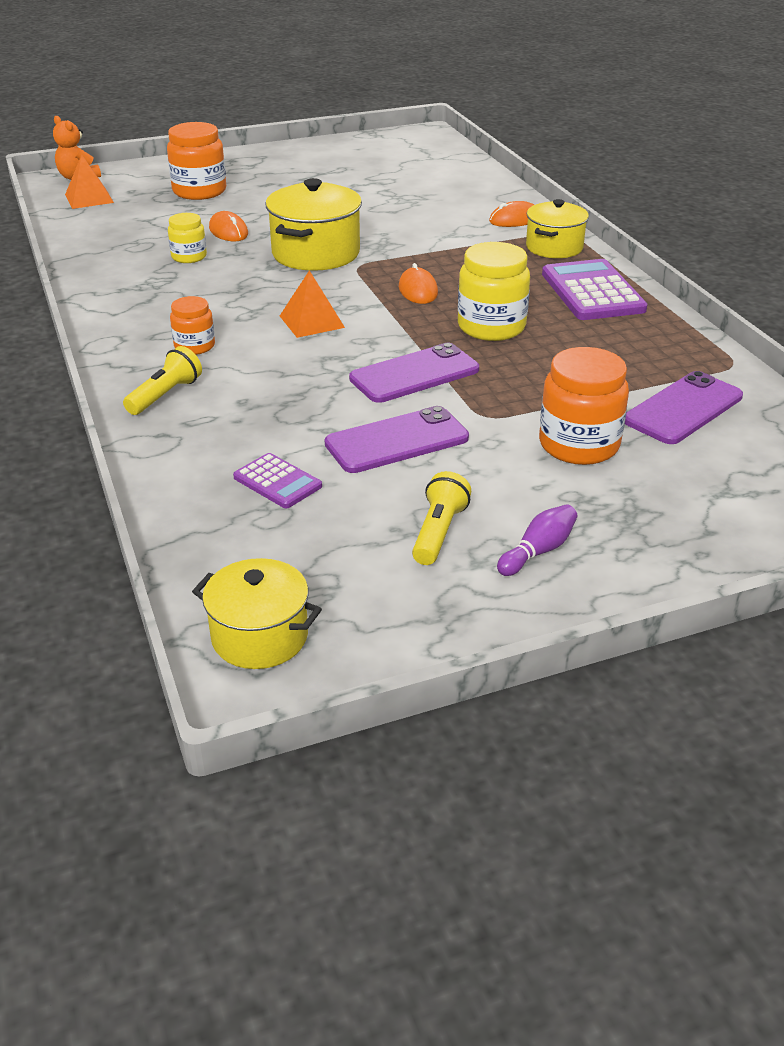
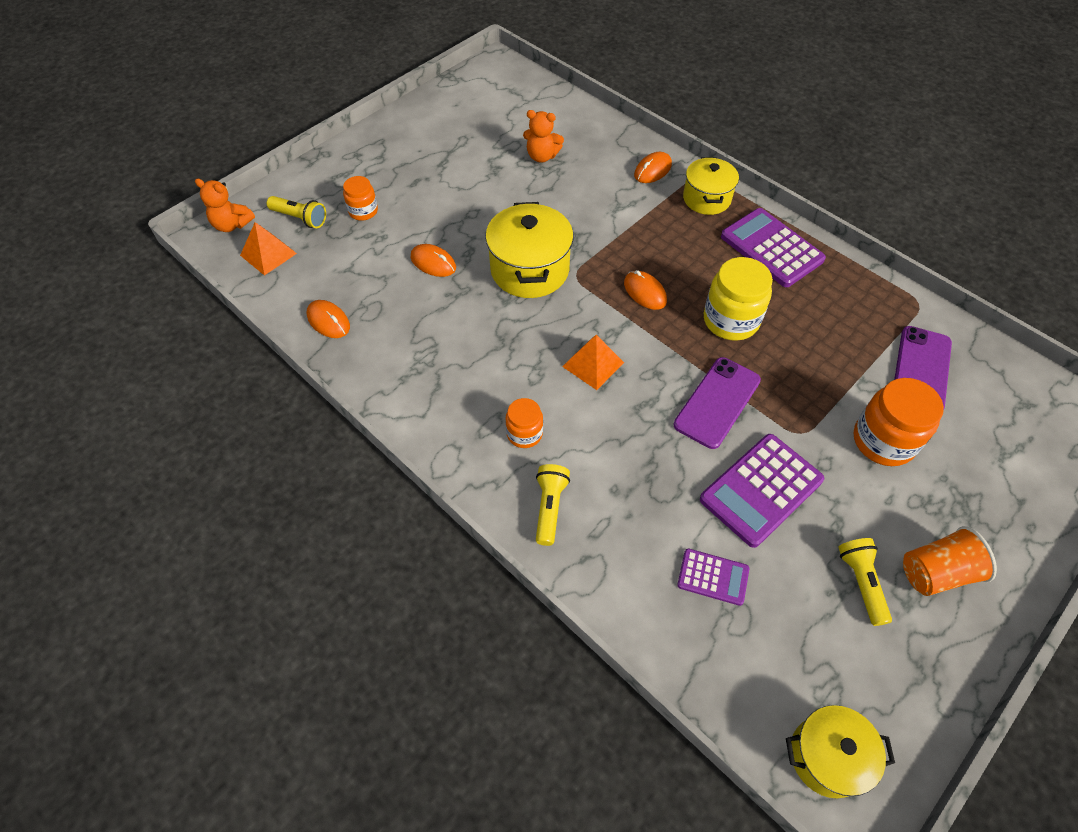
camera: 25 degrees left, 20 degrees up
(95, 244) = (328, 321): none -> orange mouse
(139, 185) = (300, 218): none -> yellow flashlight
(189, 257) = (426, 311): yellow jar -> none
(199, 191) = (363, 211): orange jar -> orange jar, size x0.58
(396, 441) = (761, 490): purple phone -> purple calculator
(407, 191) = (542, 156): none -> orange teddy bear
(538, 551) = (936, 572): purple bowling pin -> orange cup

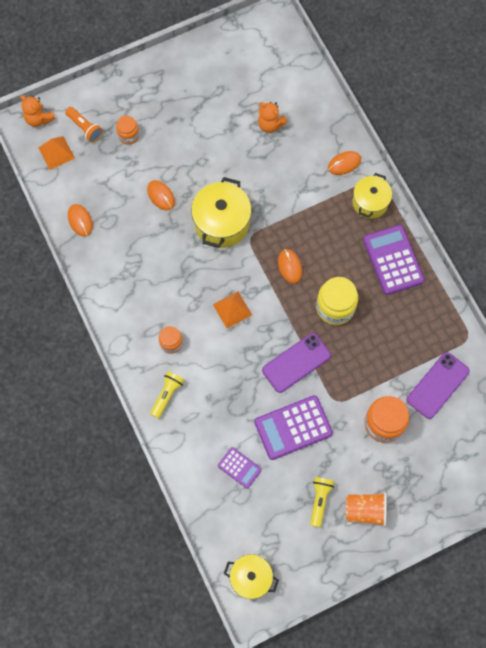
camera: 20 degrees right, 15 degrees up
(300, 218) = (85, 128): yellow flashlight -> orange flashlight

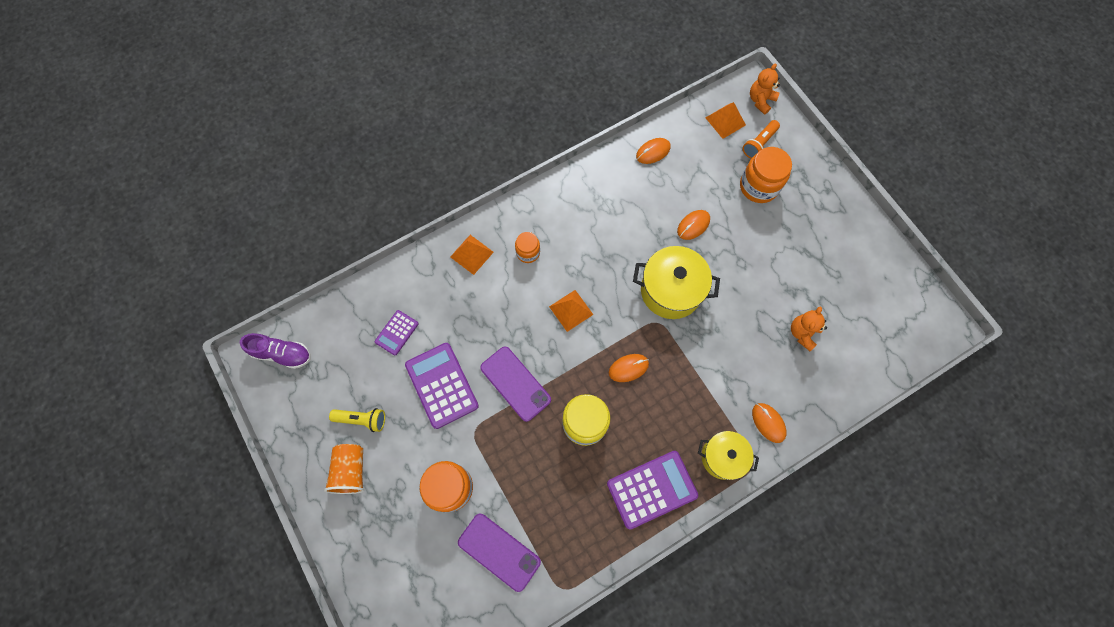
camera: 85 degrees right, 0 degrees up
(128, 135) = (758, 186): orange jar -> orange jar, size x1.72
(167, 395) = (471, 254): yellow flashlight -> orange pyramid
(251, 578) = (282, 353): yellow pot -> purple shoe

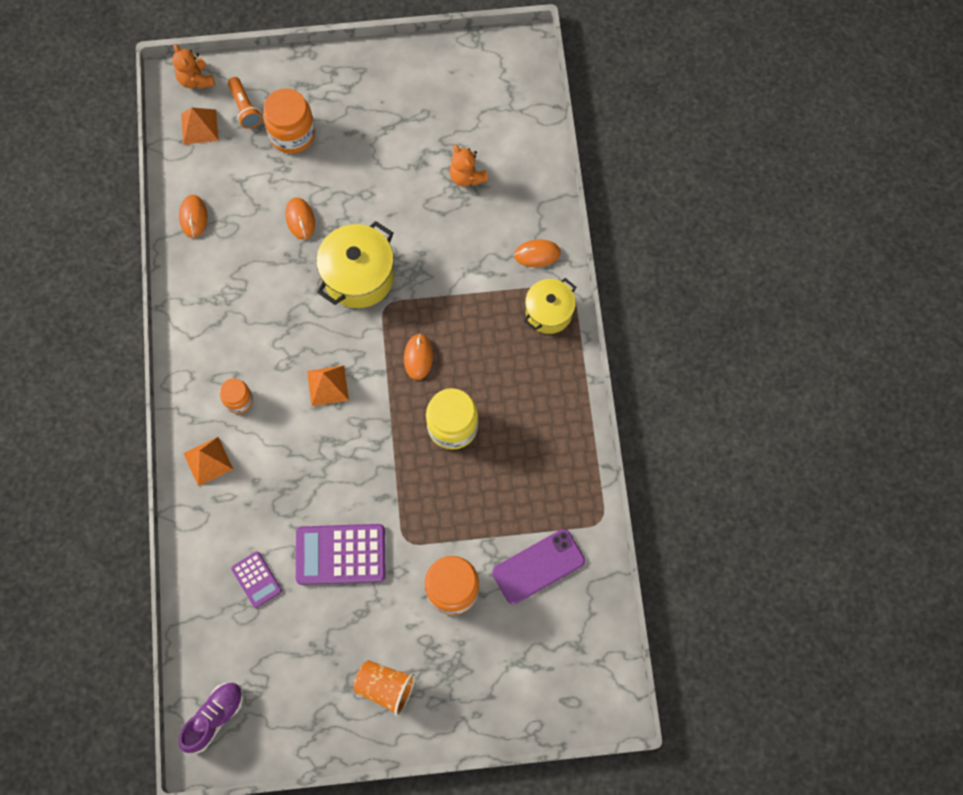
camera: 65 degrees left, 0 degrees up
(362, 419) = (335, 655): yellow flashlight -> none
(515, 383) = (377, 477): purple phone -> none
(652, 489) = (547, 393): purple calculator -> none

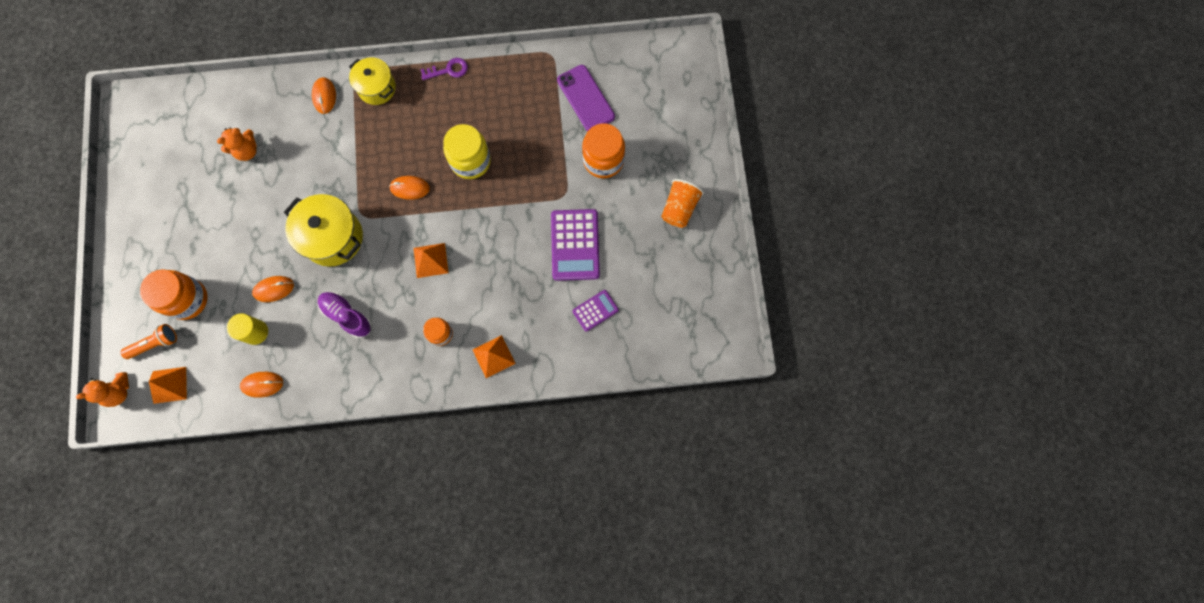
camera: 90 degrees left, 5 degrees up
(214, 717) = (706, 337): purple shoe -> purple shoe (347, 316)
(252, 205) = (256, 332): none -> yellow cylinder
(575, 395) = (448, 70): none -> purple key

